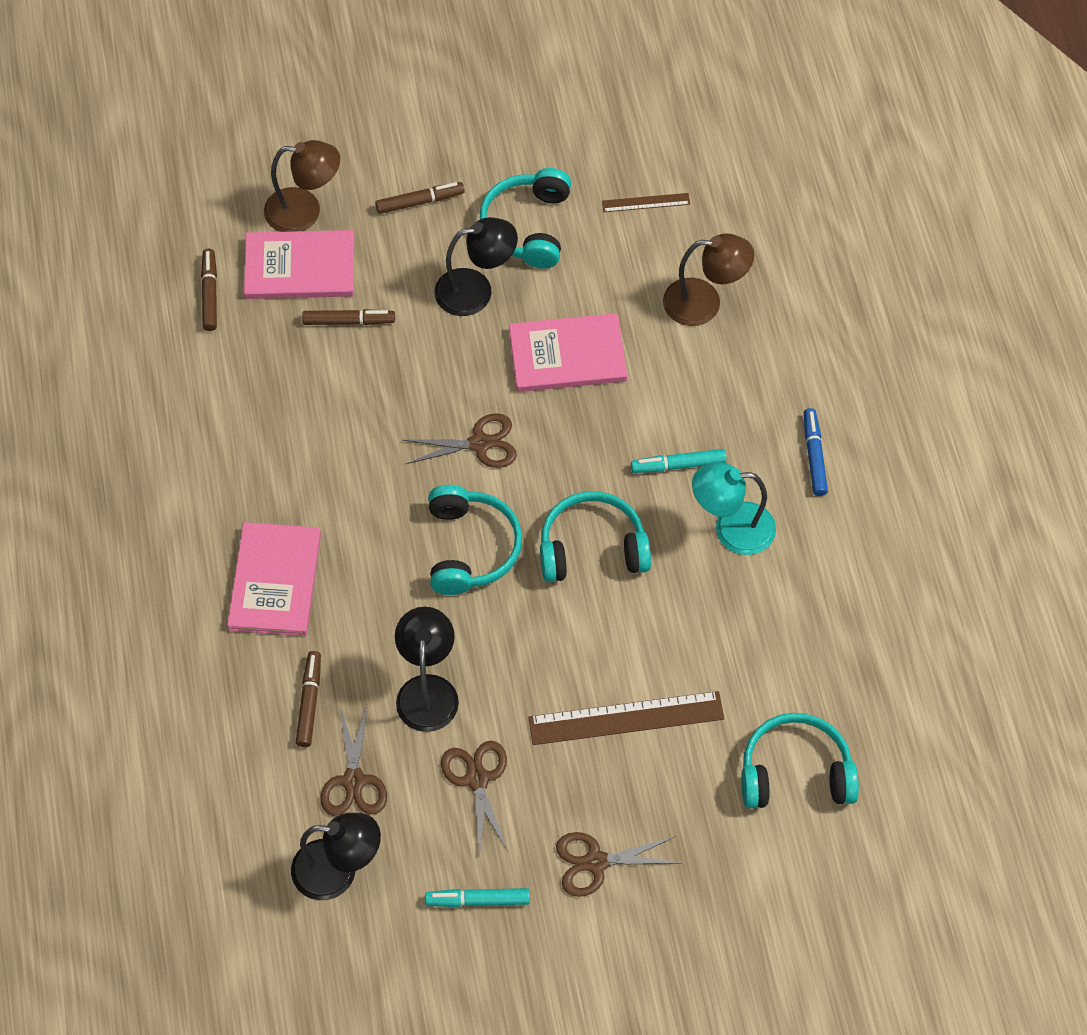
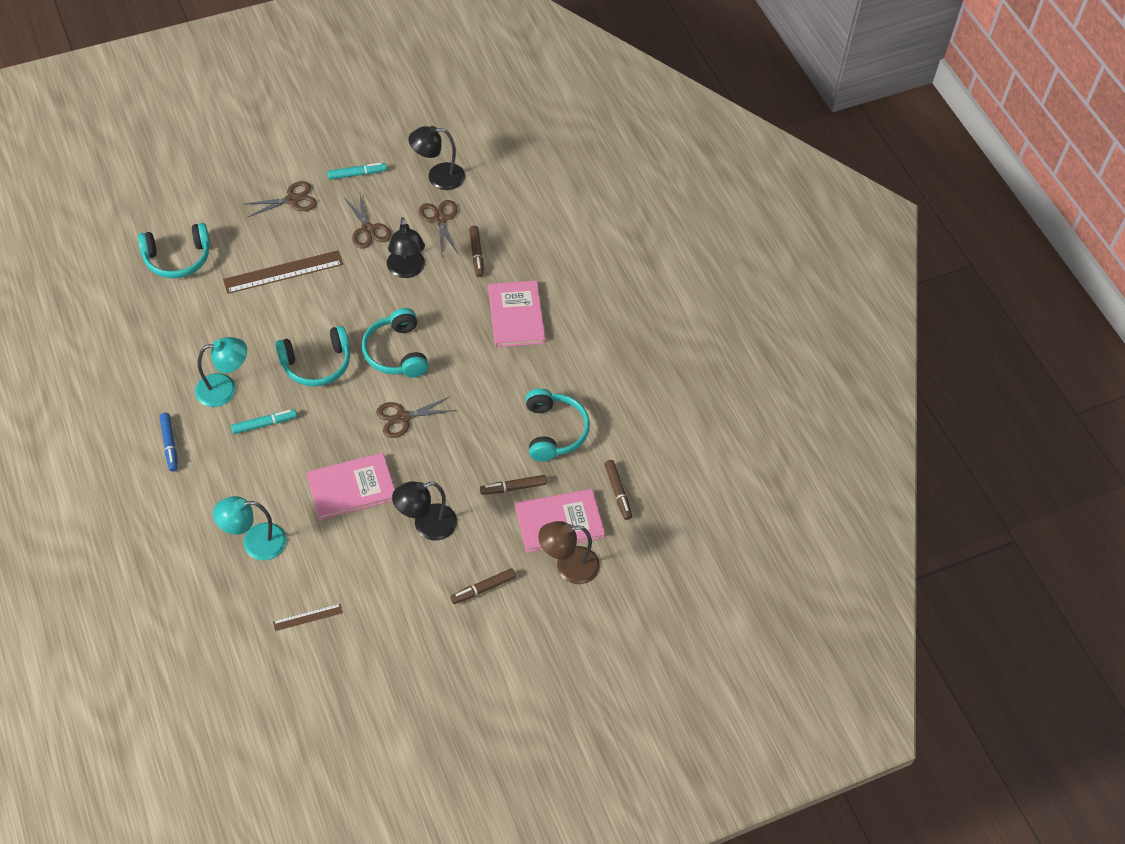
camera: 165 degrees right, 5 degrees down
(528, 227) = (396, 582): turquoise headphones -> turquoise headphones (554, 431)
(704, 303) = (255, 543): brown lamp -> turquoise lamp

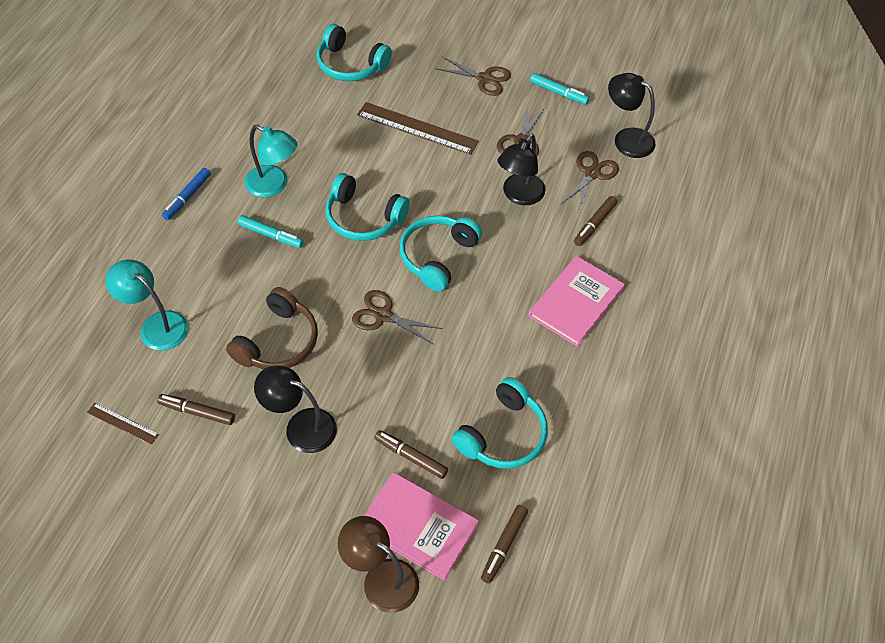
camera: 45 degrees right, 0 degrees up
(351, 487) = (278, 341): pink book -> brown headphones
(483, 589) = (284, 529): brown marker -> brown marker (197, 412)

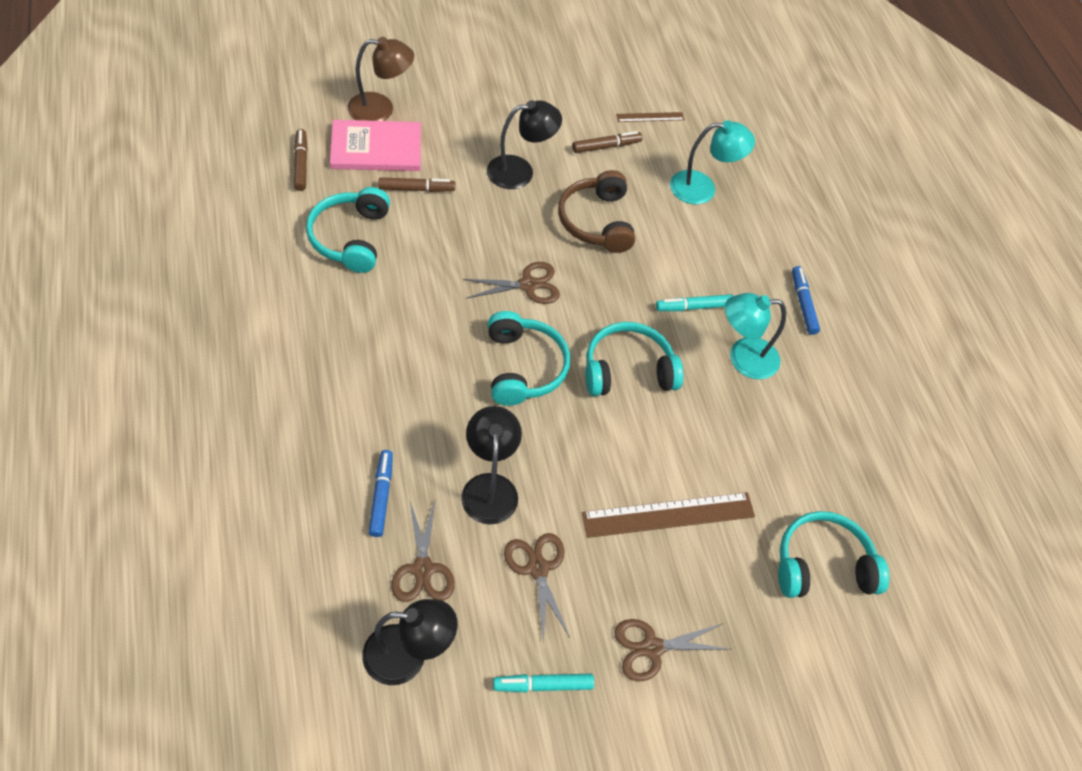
camera: 140 degrees right, 0 degrees up
(576, 302) = (351, 390): pink book -> none
(594, 224) = (381, 496): brown marker -> blue marker

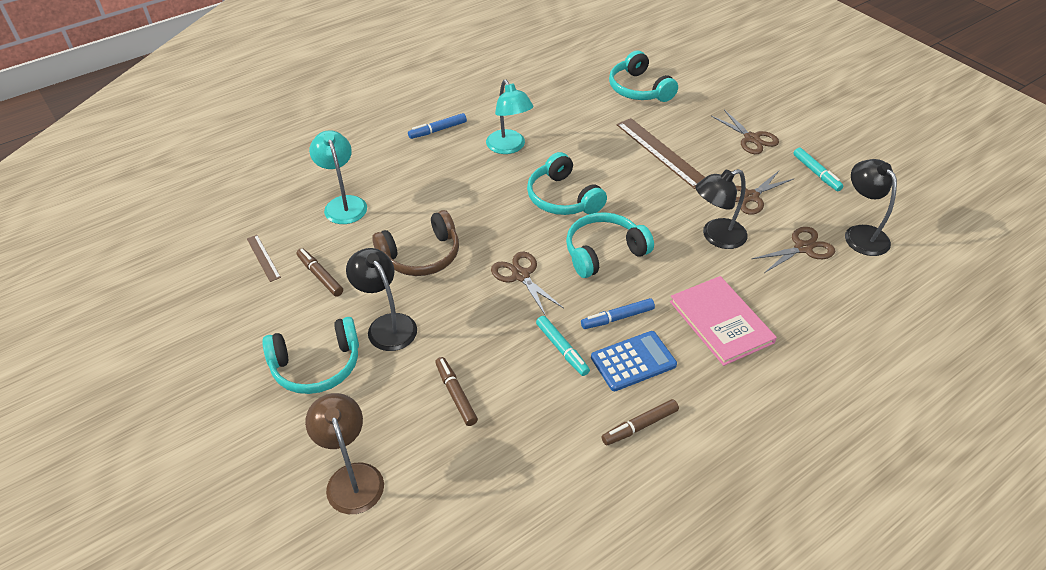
camera: 105 degrees left, 10 degrees down
(301, 164) = (478, 514): brown marker -> brown marker (639, 426)
(350, 238) = (551, 419): turquoise headphones -> turquoise headphones (316, 365)
(371, 322) = (633, 361): none -> blue calculator
(376, 148) = (416, 453): pink book -> pink book (721, 322)
(381, 496) = (775, 289): blue marker -> blue marker (617, 318)
(694, 307) = (478, 180): turquoise marker -> turquoise marker (562, 349)

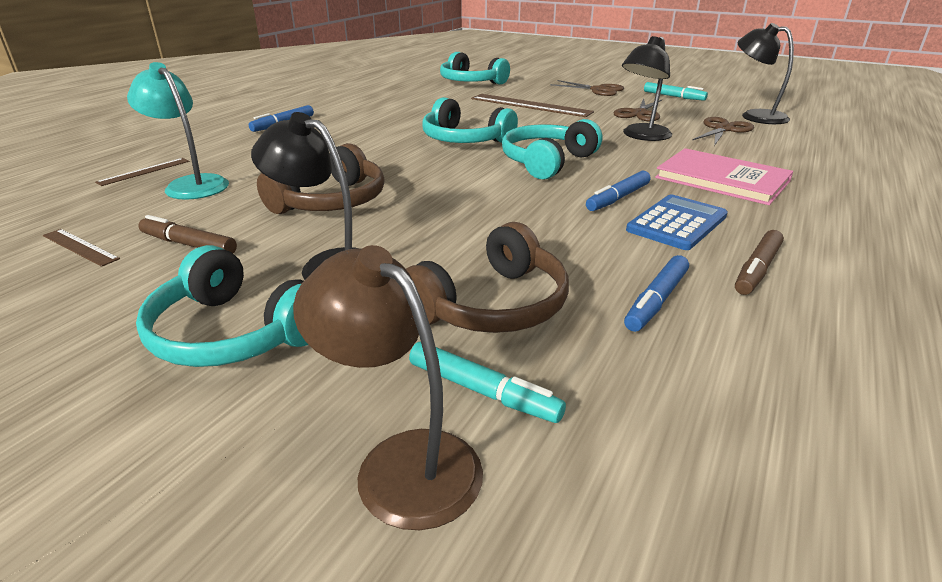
camera: 25 degrees left, 15 degrees down
(316, 365) = (234, 333): turquoise headphones -> turquoise headphones turned 75 degrees clockwise
(320, 176) = (144, 171): none -> brown ruler
(455, 394) = (492, 305): brown marker -> brown headphones
(509, 147) = (375, 122): turquoise lamp -> none
(521, 275) = (473, 192): brown scissors -> none
(550, 427) = (656, 301): none -> blue marker
(562, 349) = (586, 233): turquoise marker -> turquoise marker (483, 391)

